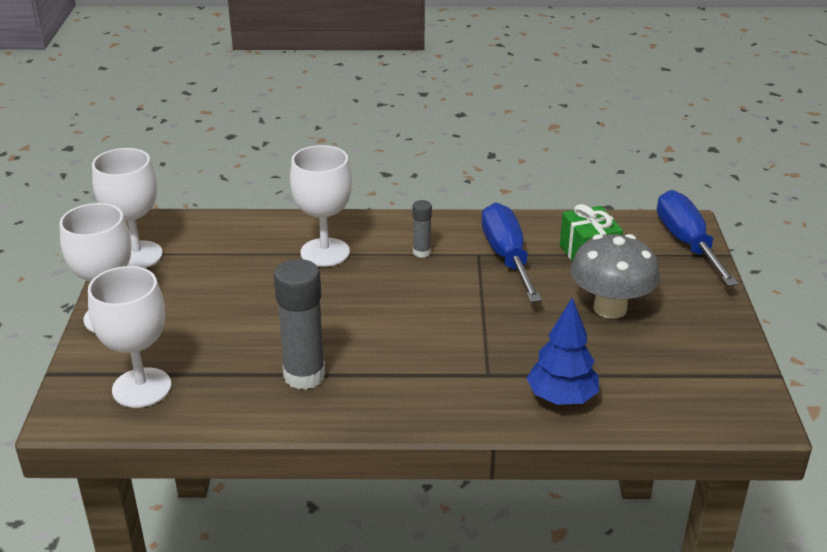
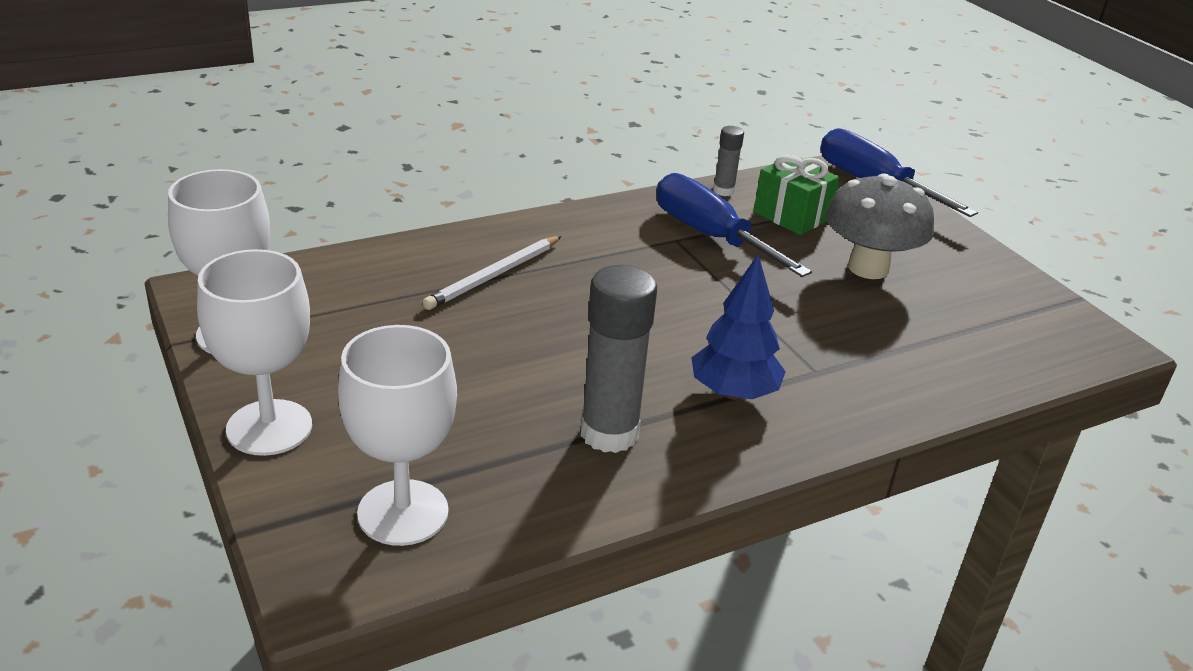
camera: 30 degrees left, 0 degrees up
(325, 252) = (494, 275): white goblet -> white pencil
(421, 252) = (611, 251): grey glue stick -> grey glue stick (723, 191)
(561, 398) = (915, 377): blue tree -> blue tree (733, 392)

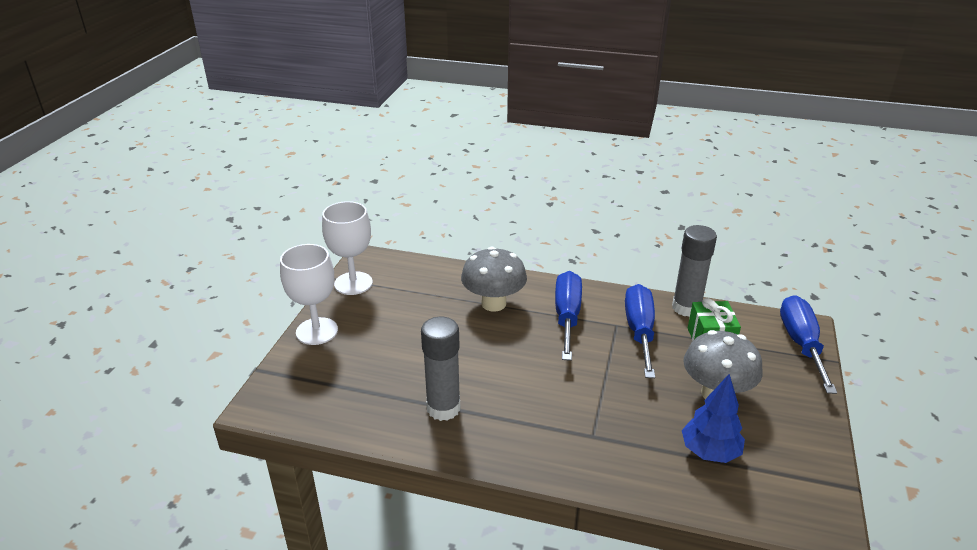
camera: 45 degrees right, 0 degrees up
(403, 512) = (318, 395): white goblet -> none
(494, 275) = (493, 303): white pencil -> grey mushroom
(608, 253) = (567, 316): none -> blue screwdriver
(723, 191) = (686, 308): grey glue stick -> grey glue stick, size x1.96
(733, 392) = (531, 422): blue tree -> blue tree (709, 452)

